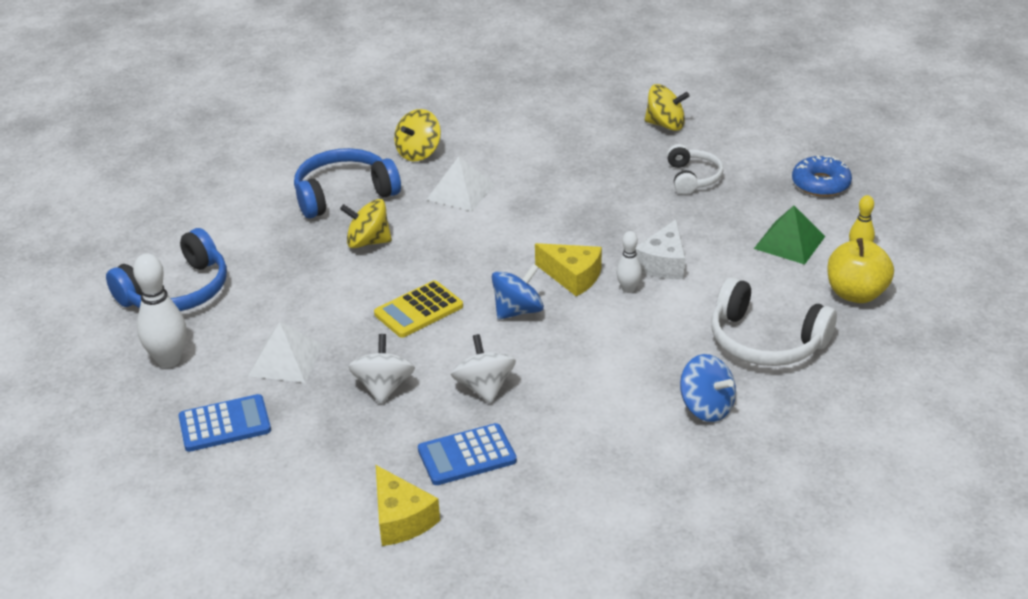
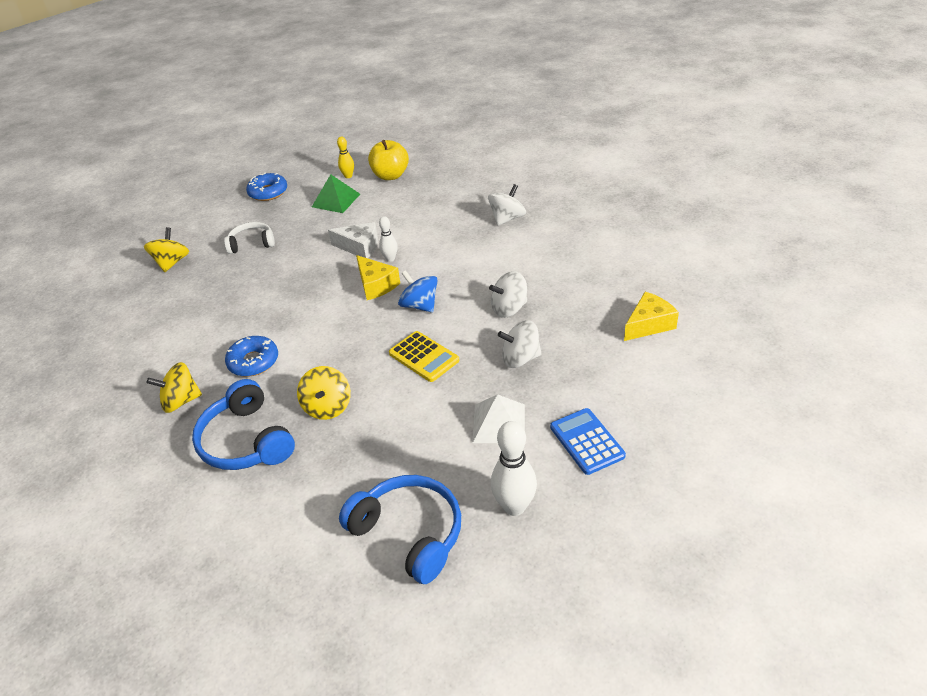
camera: 95 degrees left, 5 degrees up
(418, 153) = (181, 401): yellow spinning top -> yellow spinning top turned 135 degrees clockwise
(460, 192) = (253, 362): white pyramid -> blue donut
(467, 455) = (579, 306): blue calculator -> none
(572, 276) = (376, 285): yellow cheese -> yellow cheese turned 120 degrees clockwise
(706, 407) = (507, 218): blue spinning top -> white spinning top
(765, 341) = (441, 203): white headphones -> none

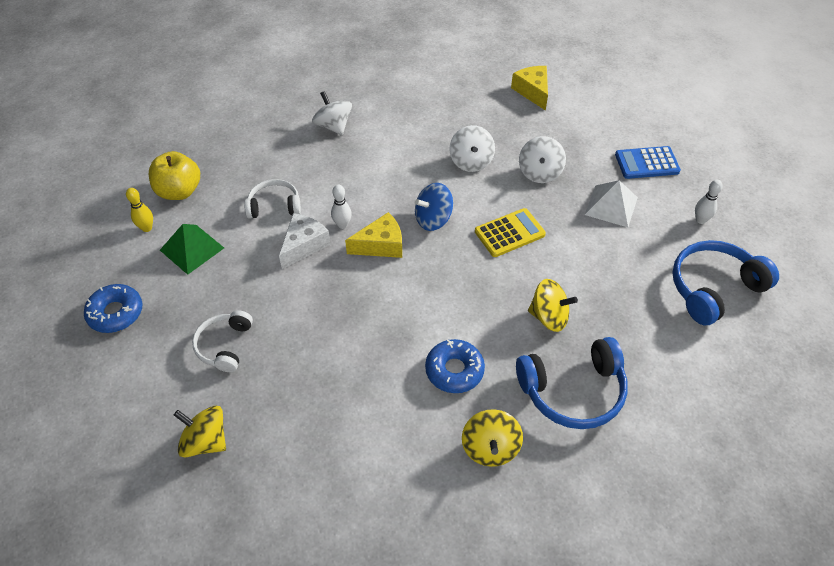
camera: 75 degrees left, 10 degrees up
(396, 220) = (274, 206): none -> white headphones
(514, 506) = (700, 220): white bowling pin -> white bowling pin, size x0.57

